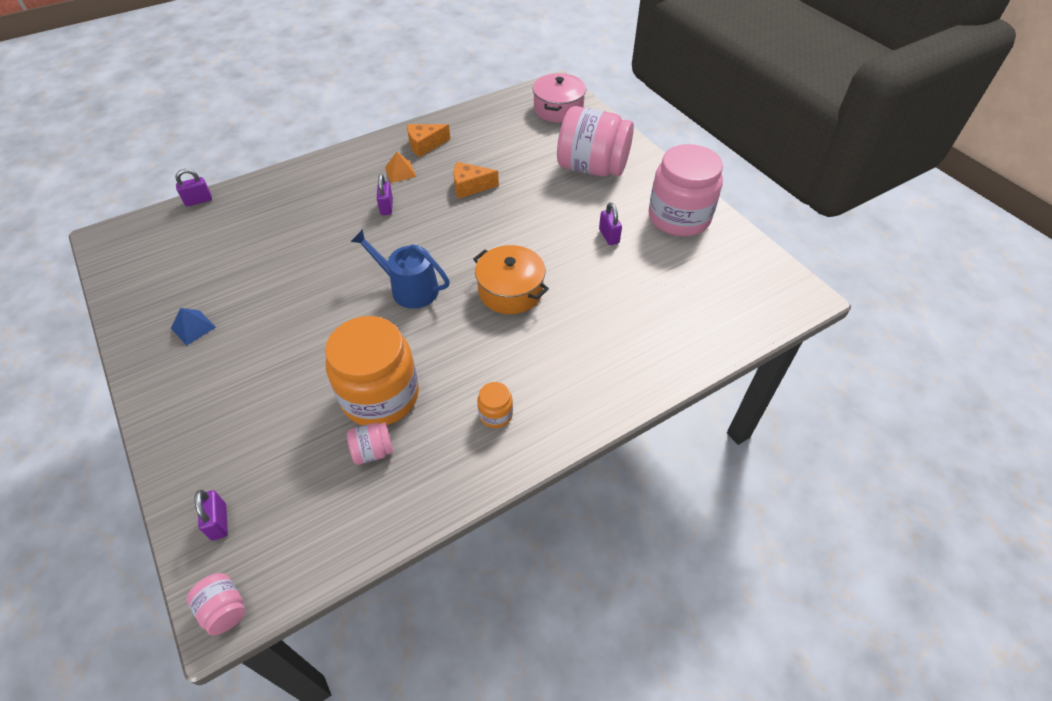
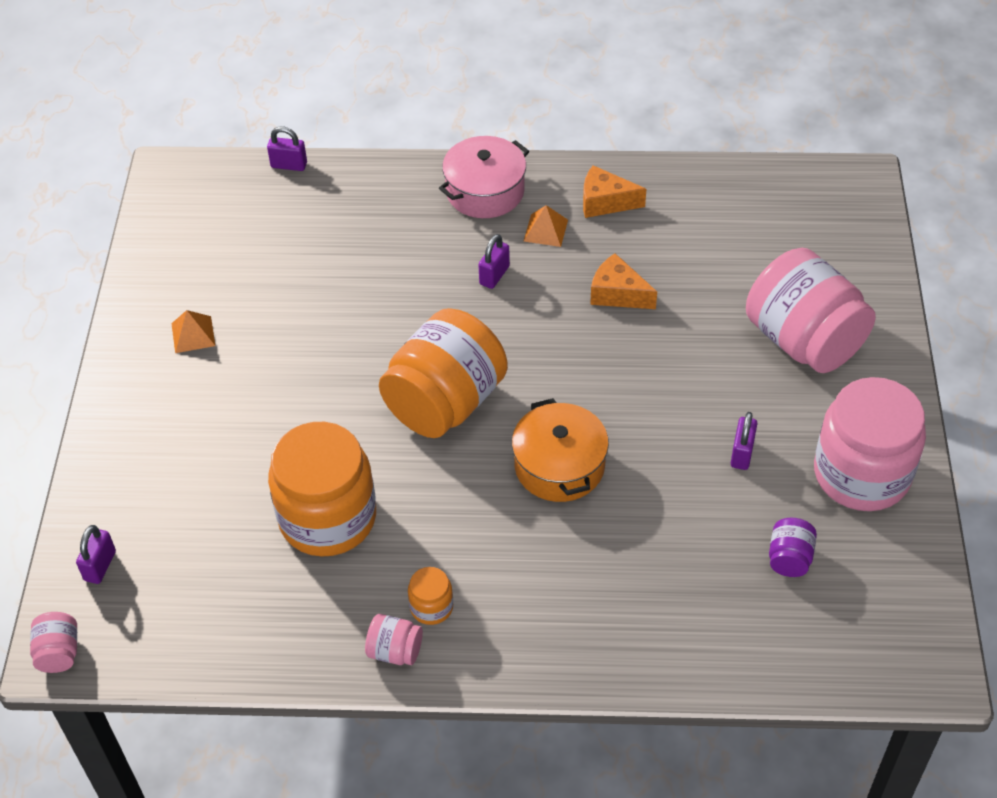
camera: 35 degrees right, 0 degrees up
(193, 327) = (193, 334): blue pyramid -> orange pyramid
(373, 451) = (280, 576): pink jar -> pink jar (395, 651)
(409, 288) = (445, 402): blue watering can -> orange jar
(558, 109) = (832, 222): pink pot -> pink pot (485, 191)
(681, 277) = (789, 558): none -> purple jar

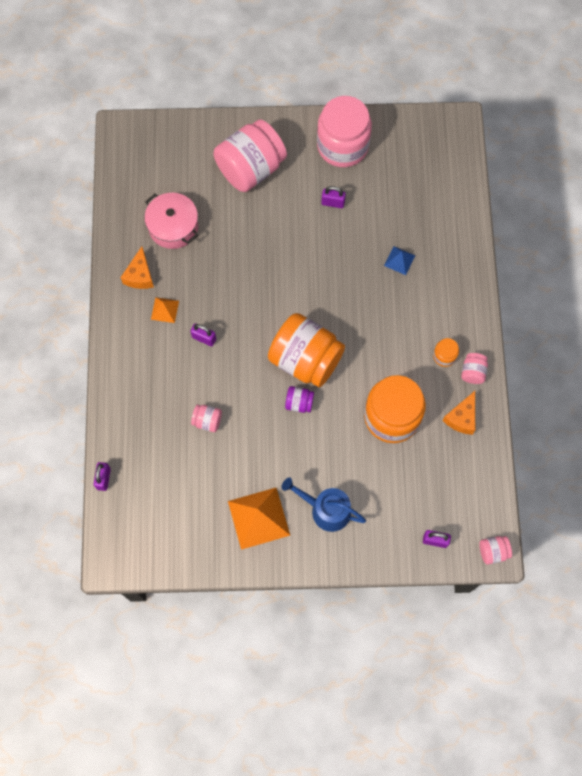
camera: 95 degrees left, 20 degrees up
(186, 418) = (326, 510): none -> blue watering can
(193, 334) = (258, 518): orange pyramid -> orange pyramid, size x1.97
(357, 277) = (207, 421): none -> pink jar
(485, 191) = (130, 348): pink pot -> pink pot (173, 227)
(559, 466) = (347, 295): orange pot -> none
(618, 294) = (217, 267): orange cheese -> orange cheese (462, 418)
(626, 549) = (399, 260): none -> blue pyramid
(789, 558) = (398, 182): purple jar -> purple jar (299, 403)

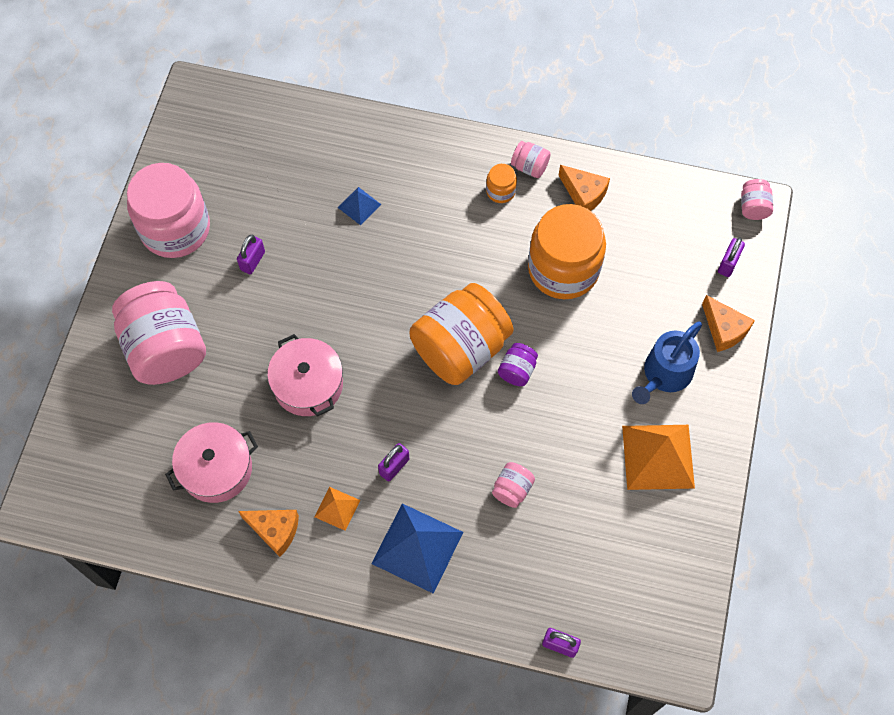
camera: 75 degrees left, 5 degrees down
(150, 368) = (417, 547): none -> blue pyramid
(249, 266) = (308, 384): none -> pink pot
(376, 547) = (724, 329): none -> orange cheese

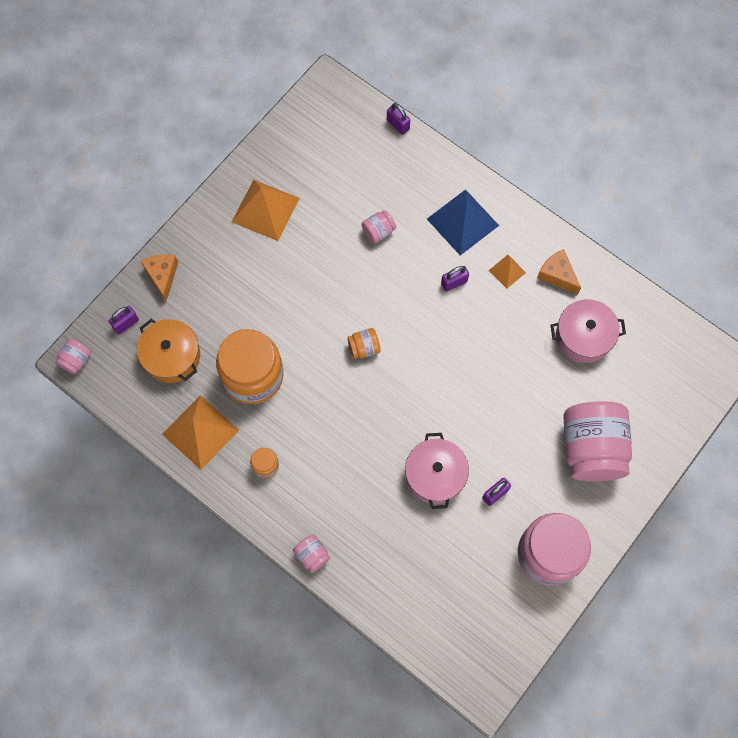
camera: 155 degrees left, 5 degrees up
(308, 384) = (491, 370): pink pot -> pink pot (435, 475)
(359, 206) = (387, 505): blue pyramid -> none
(460, 348) = (364, 348): orange jar -> orange jar, size x0.42
(517, 370) = (331, 312): purple jar -> none
(529, 167) = (230, 477): pink jar -> pink jar (312, 555)
(584, 194) = (200, 432): orange cheese -> orange pyramid
(659, 252) = (171, 356): none -> orange pot
(664, 374) = (226, 263): blue watering can -> none

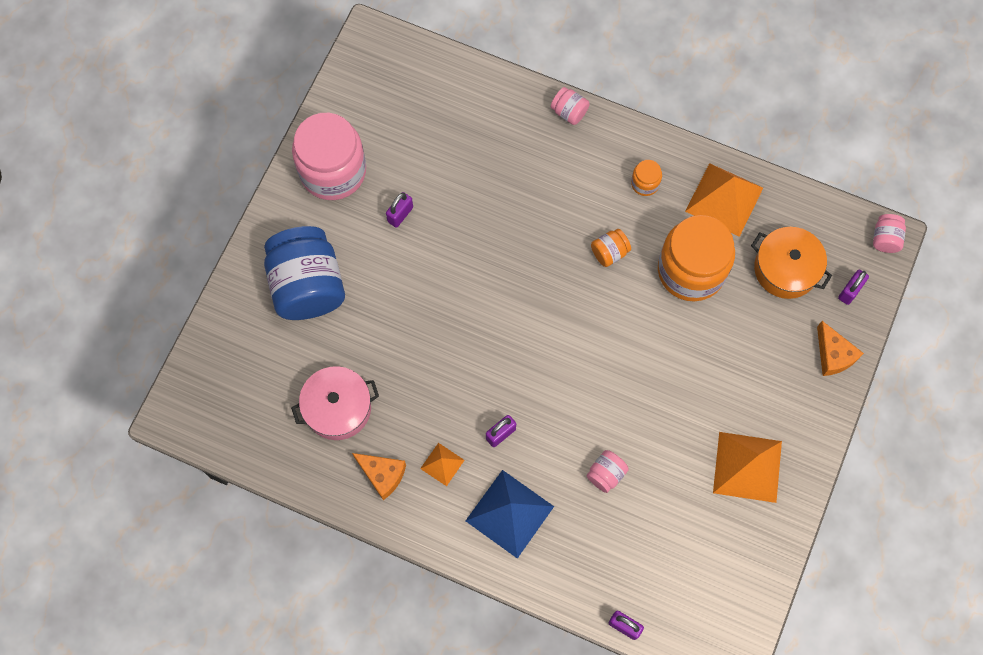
camera: 165 degrees right, 0 degrees up
(364, 348) = (581, 331): orange jar -> orange jar (609, 252)
(435, 475) = (467, 217): pink pot -> none
(591, 448) = (307, 285): pink jar -> blue jar

